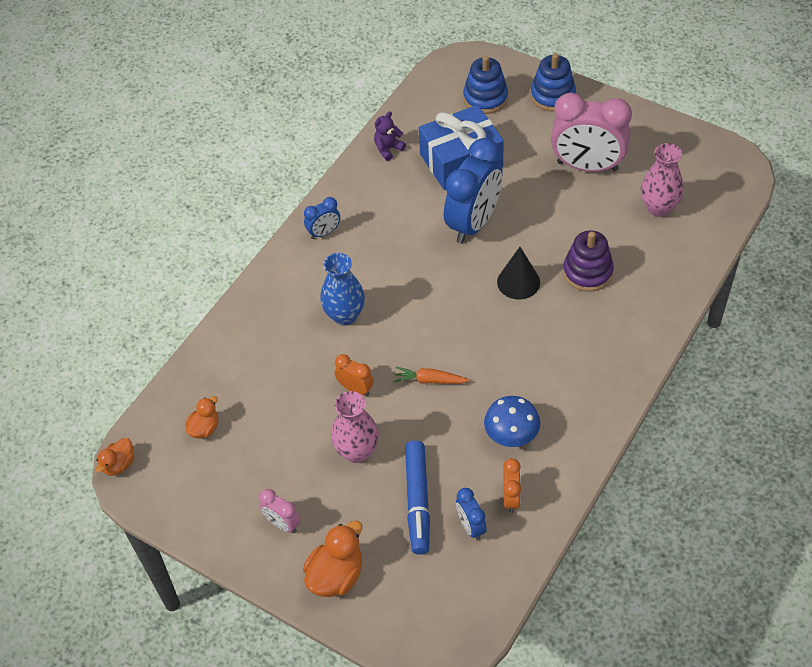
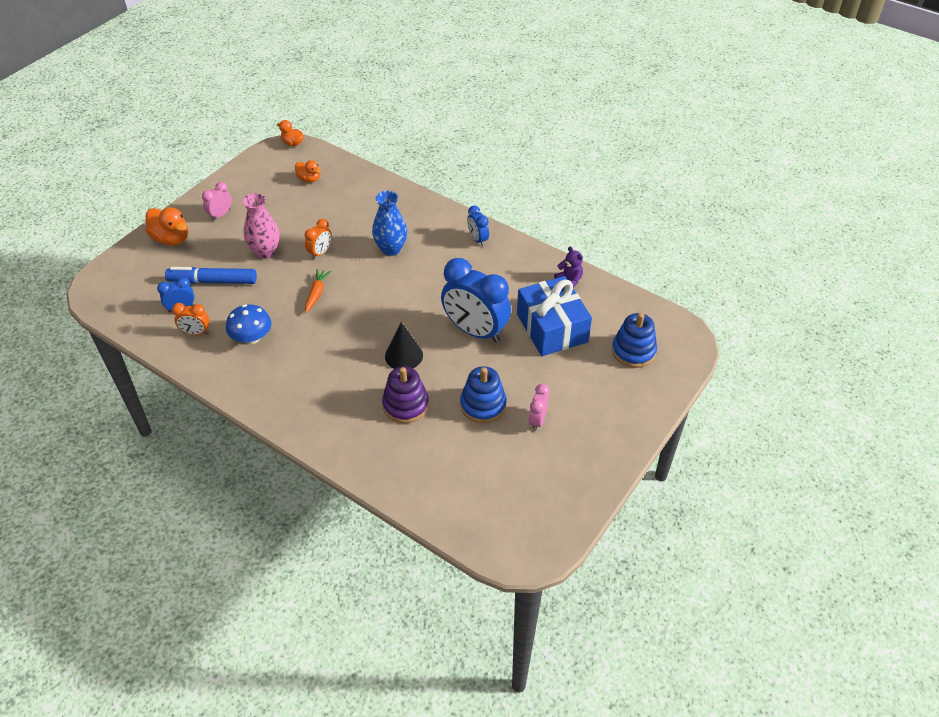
camera: 90 degrees right, 5 degrees down
(552, 96) = (637, 403): blue stacking toy -> blue stacking toy (483, 405)
(587, 166) = (537, 420): pink clock -> pink clock, size x0.47
(659, 208) = (476, 471): pink vase -> none

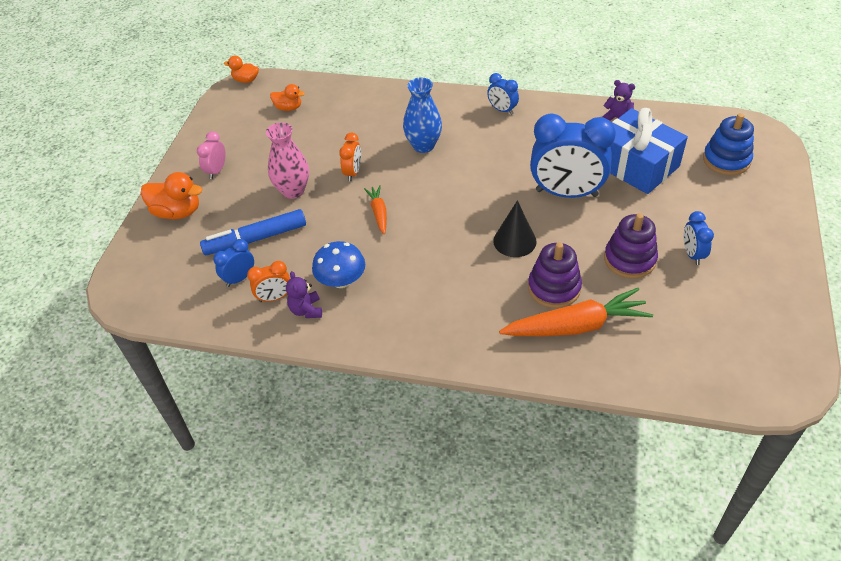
camera: 20 degrees left, 0 degrees up
(211, 351) = (306, 310): none -> purple teddy bear
(400, 441) = (576, 326): none -> orange carrot
(483, 405) = (629, 259): blue stacking toy -> purple stacking toy
(537, 420) = (692, 254): pink clock -> blue clock

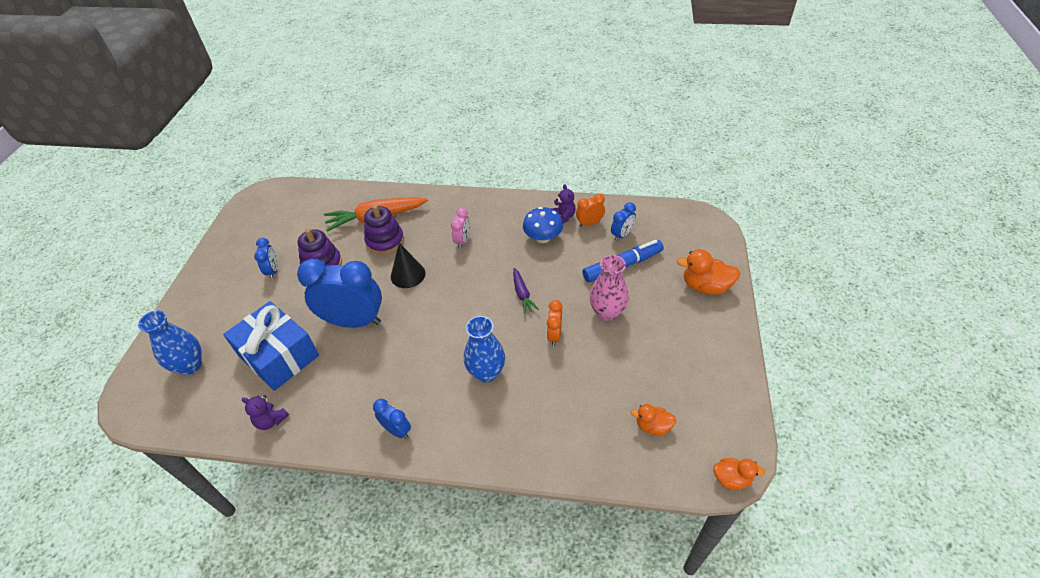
camera: 175 degrees right, 0 degrees up
(217, 171) = (693, 332): pink clock -> pink clock (462, 241)
(378, 213) = (522, 294): orange carrot -> purple carrot
(726, 160) = (190, 365): blue stacking toy -> blue vase

